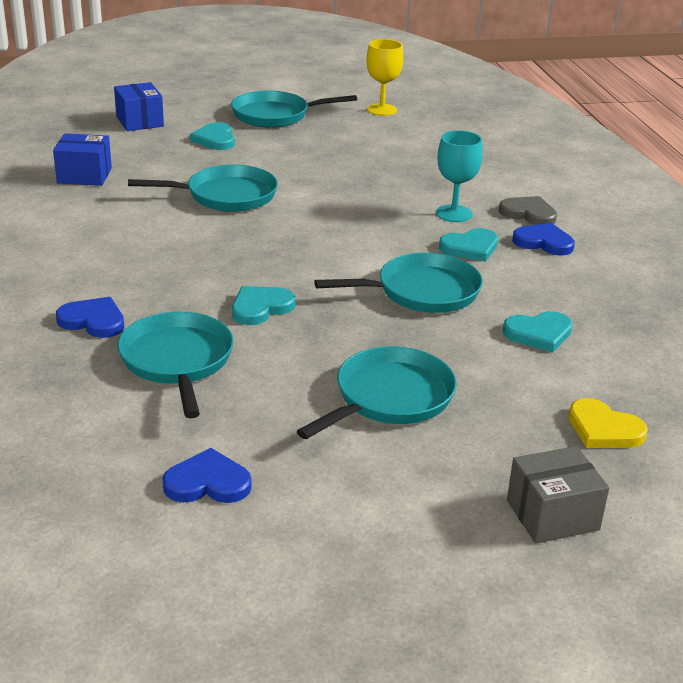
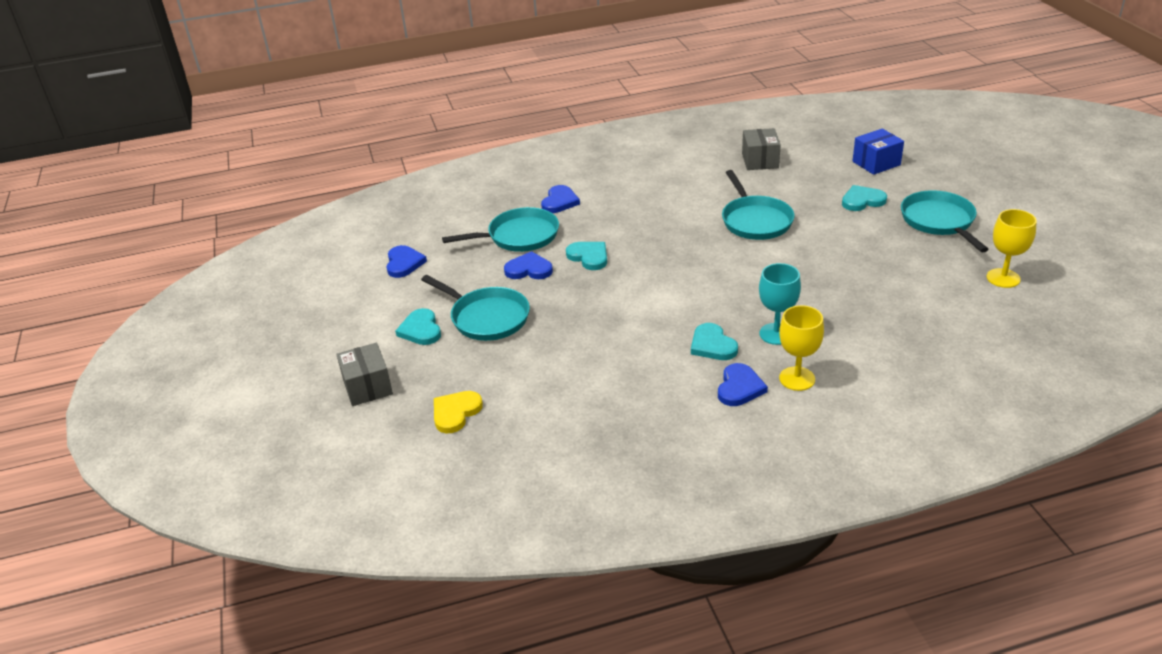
camera: 90 degrees right, 5 degrees up
(84, 175) = (760, 161): blue box -> grey box
(274, 357) = (529, 269): none -> blue heart
(422, 292) = (629, 323): turquoise pan -> none
(528, 214) = (797, 379): grey heart -> yellow goblet
(539, 334) = (579, 383): turquoise heart -> turquoise heart (421, 330)

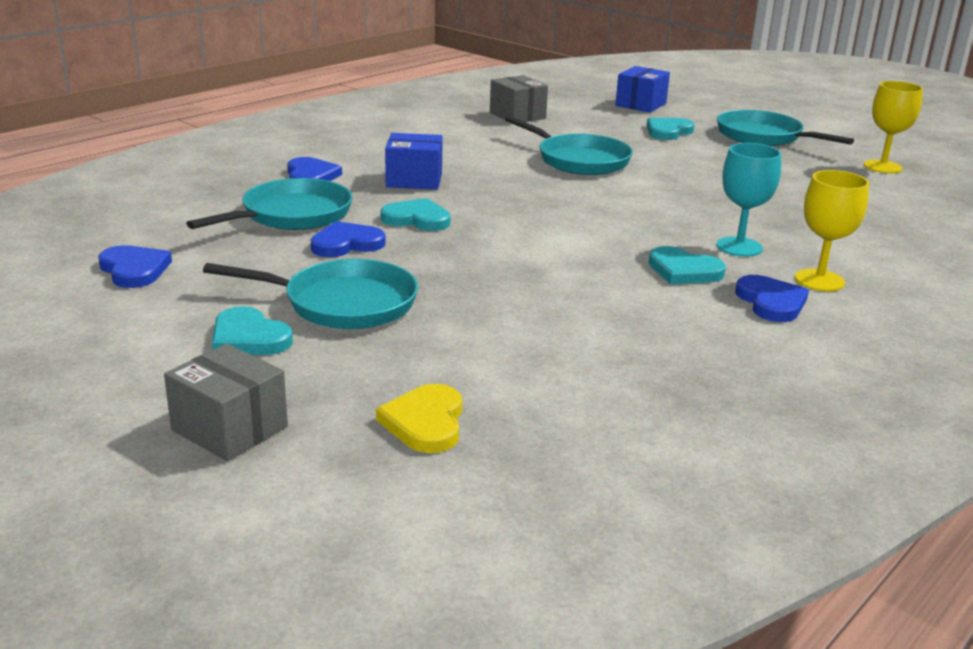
camera: 35 degrees left, 10 degrees down
(620, 219) = (414, 180): none -> blue box

